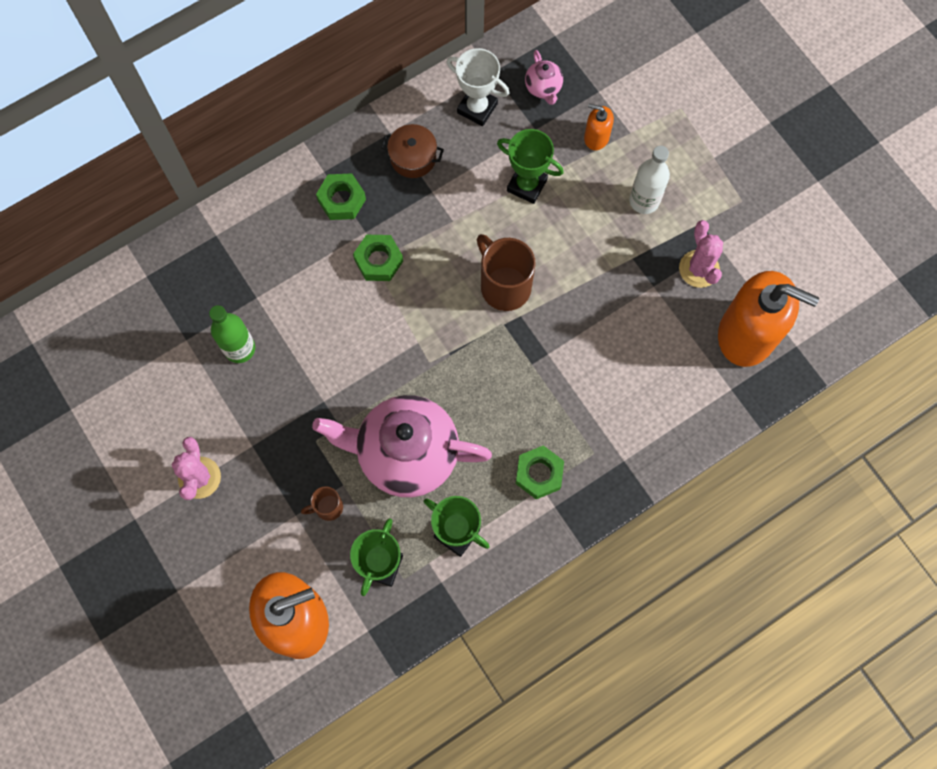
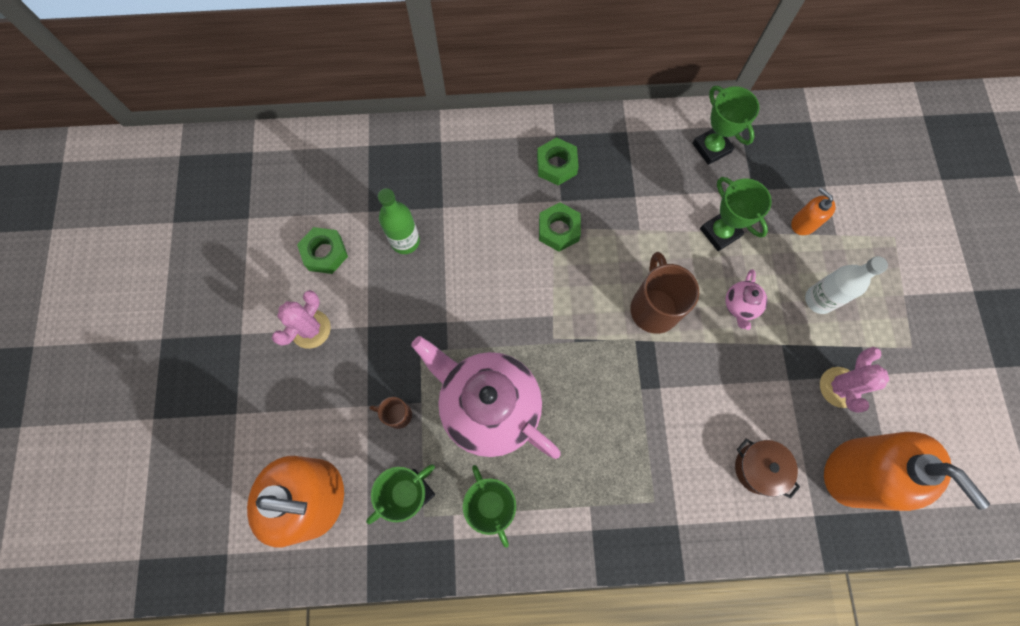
camera: 30 degrees right, 0 degrees up
(413, 158) = (634, 161): brown pot -> brown pot (759, 468)
(477, 108) = (711, 148): white trophy -> green trophy
(539, 474) = (594, 492): green nut -> green nut (325, 253)
(543, 88) = (778, 159): pink teapot -> pink teapot (740, 306)

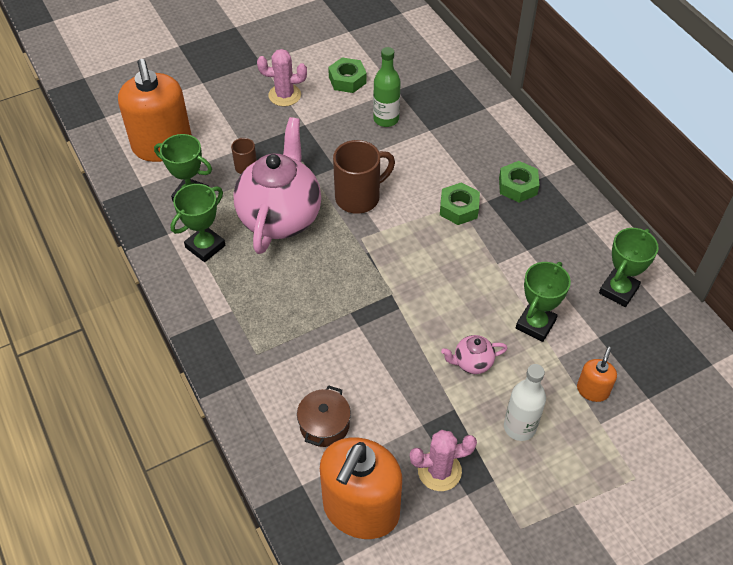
camera: 65 degrees right, 20 degrees down
(654, 307) = (430, 297): brown mug -> brown mug (359, 197)

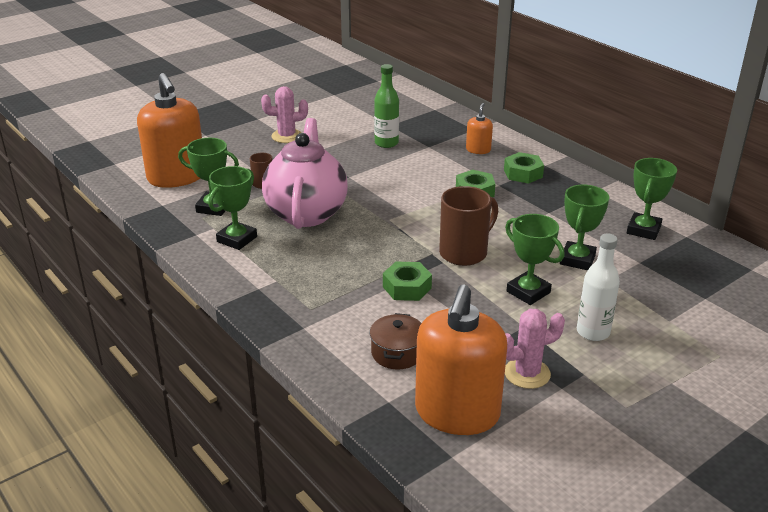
camera: 10 degrees left, 20 degrees down
(347, 80) = (342, 123): green nut -> green nut (407, 287)
(359, 197) = (378, 193): brown mug -> brown mug (464, 253)
(472, 363) = (528, 292): pink teapot -> green trophy
(592, 390) = (651, 298): orange soap dispenser -> orange soap dispenser (478, 150)

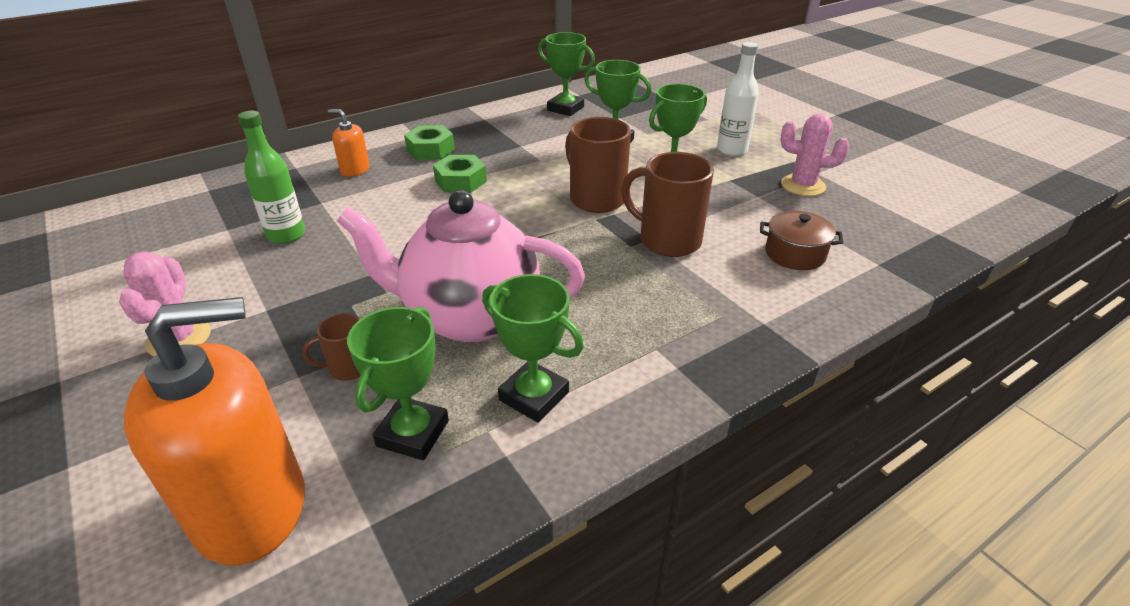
camera: 85 degrees left, 5 degrees up
(407, 287) = (667, 240): green nut -> brown mug
(457, 413) = (876, 225): orange soap dispenser -> none
(527, 373) = (803, 185): pink cactus -> pink cactus turned 60 degrees counterclockwise

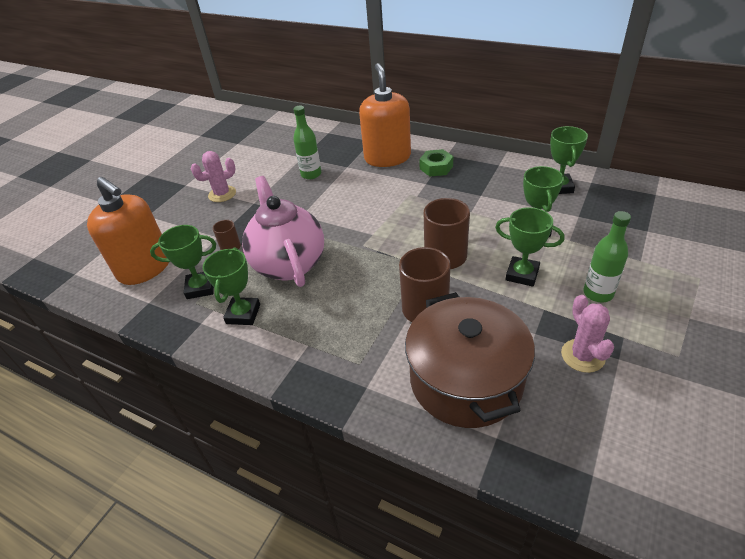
camera: 65 degrees right, 5 degrees up
(355, 170) = (387, 157): orange soap dispenser -> orange soap dispenser, size x2.22
(460, 181) = (412, 196): green nut -> none
(732, 150) = (598, 293): white bottle -> green bottle
(795, 254) = (466, 380): brown pot -> brown pot, size x2.24

